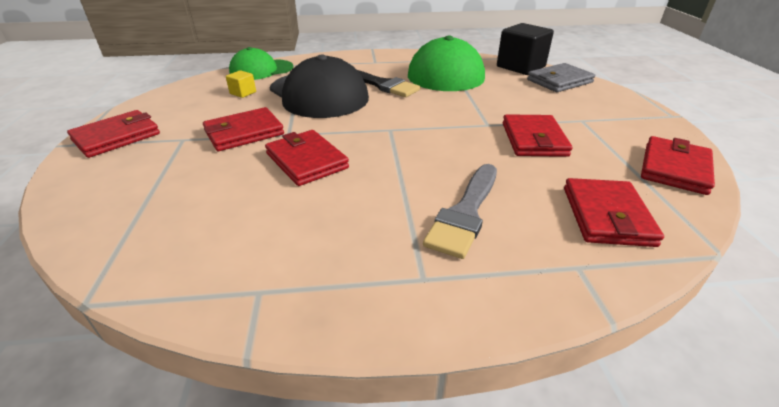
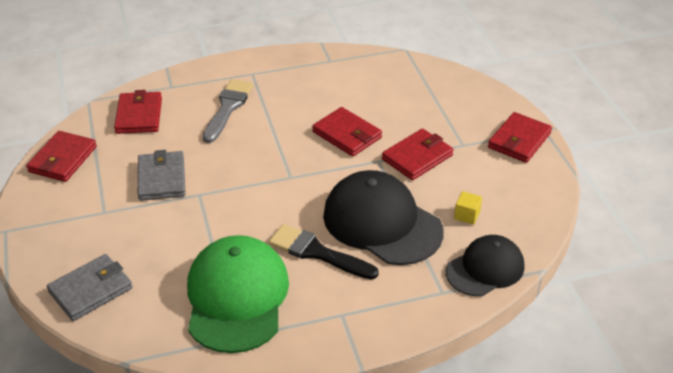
camera: 170 degrees right, 5 degrees up
(261, 70) = (485, 269): green cap -> black cap
(520, 67) = (129, 326): black cube -> none
(533, 139) = (161, 179): red wallet -> grey wallet

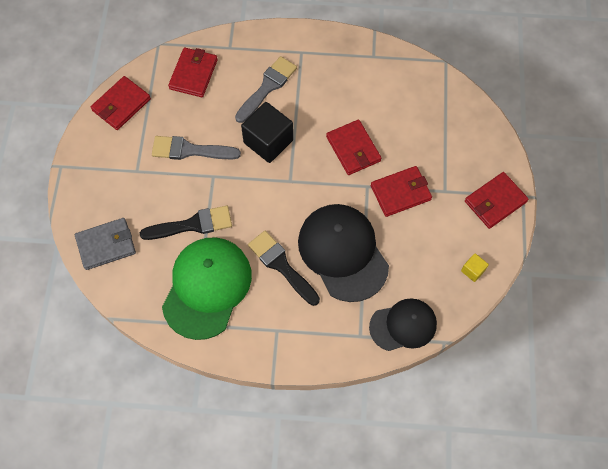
camera: 20 degrees right, 25 degrees up
(161, 179) = (190, 150): grey wallet -> grey brush
(193, 243) = (192, 224): none -> black brush
(250, 150) = (268, 141): none -> black cube
(467, 215) = (413, 267): yellow cube -> yellow cube (473, 270)

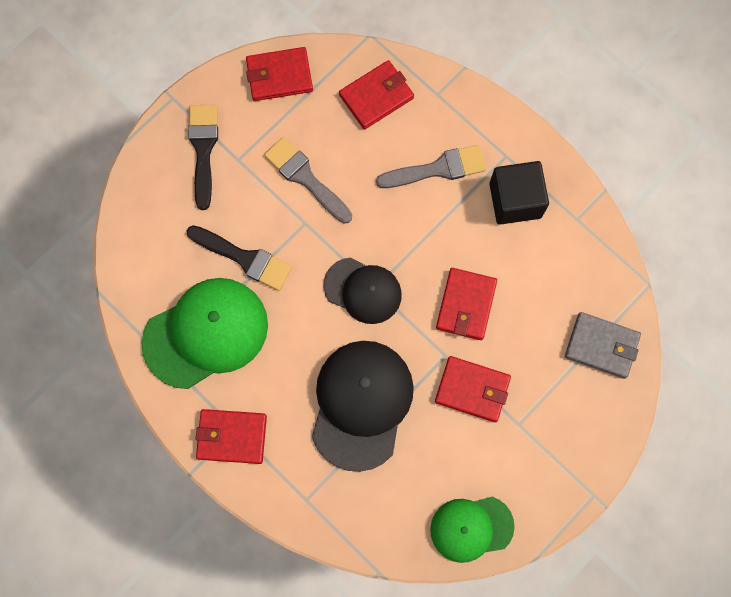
camera: 40 degrees right, 10 degrees up
(106, 245) = (150, 214): grey wallet -> grey wallet (601, 346)
(268, 141) = (388, 229): black cube -> black cube (515, 200)
(281, 265) = (292, 368): black brush -> black brush (203, 149)
(403, 325) = (355, 524): black cap -> black cap (363, 290)
(473, 270) = (471, 528): yellow cube -> green cap
(495, 201) = (559, 477): red wallet -> red wallet (232, 437)

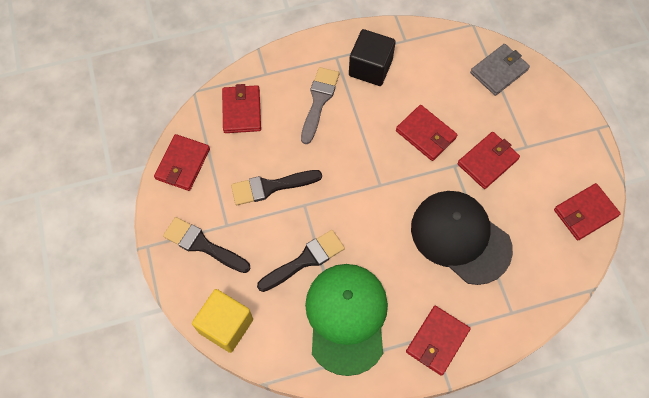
camera: 60 degrees left, 10 degrees down
(134, 221) = (226, 325): none -> yellow cube
(305, 178) = (270, 187): grey brush -> black brush
(363, 290) = (377, 193): black cap -> none
(471, 528) = (585, 213): green cap -> red wallet

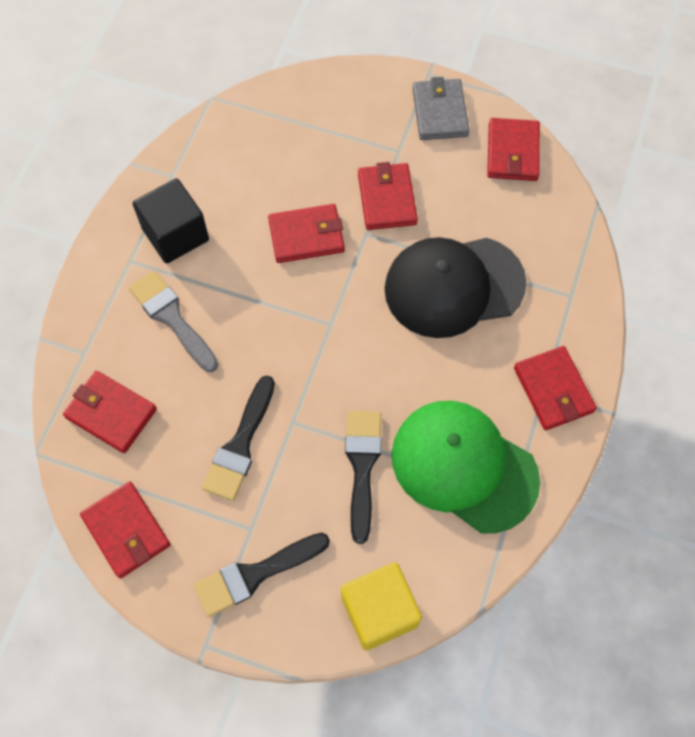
camera: 55 degrees left, 0 degrees up
(499, 71) = (290, 113): grey wallet -> grey wallet (440, 112)

